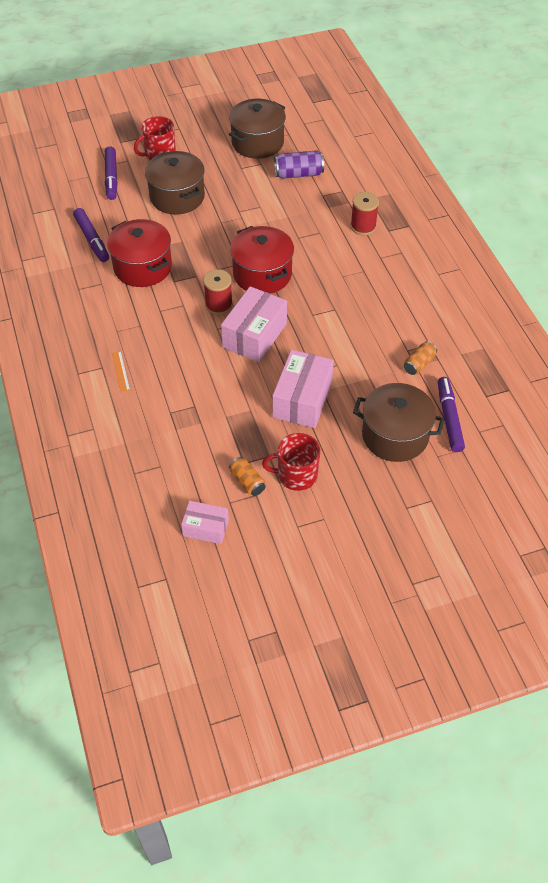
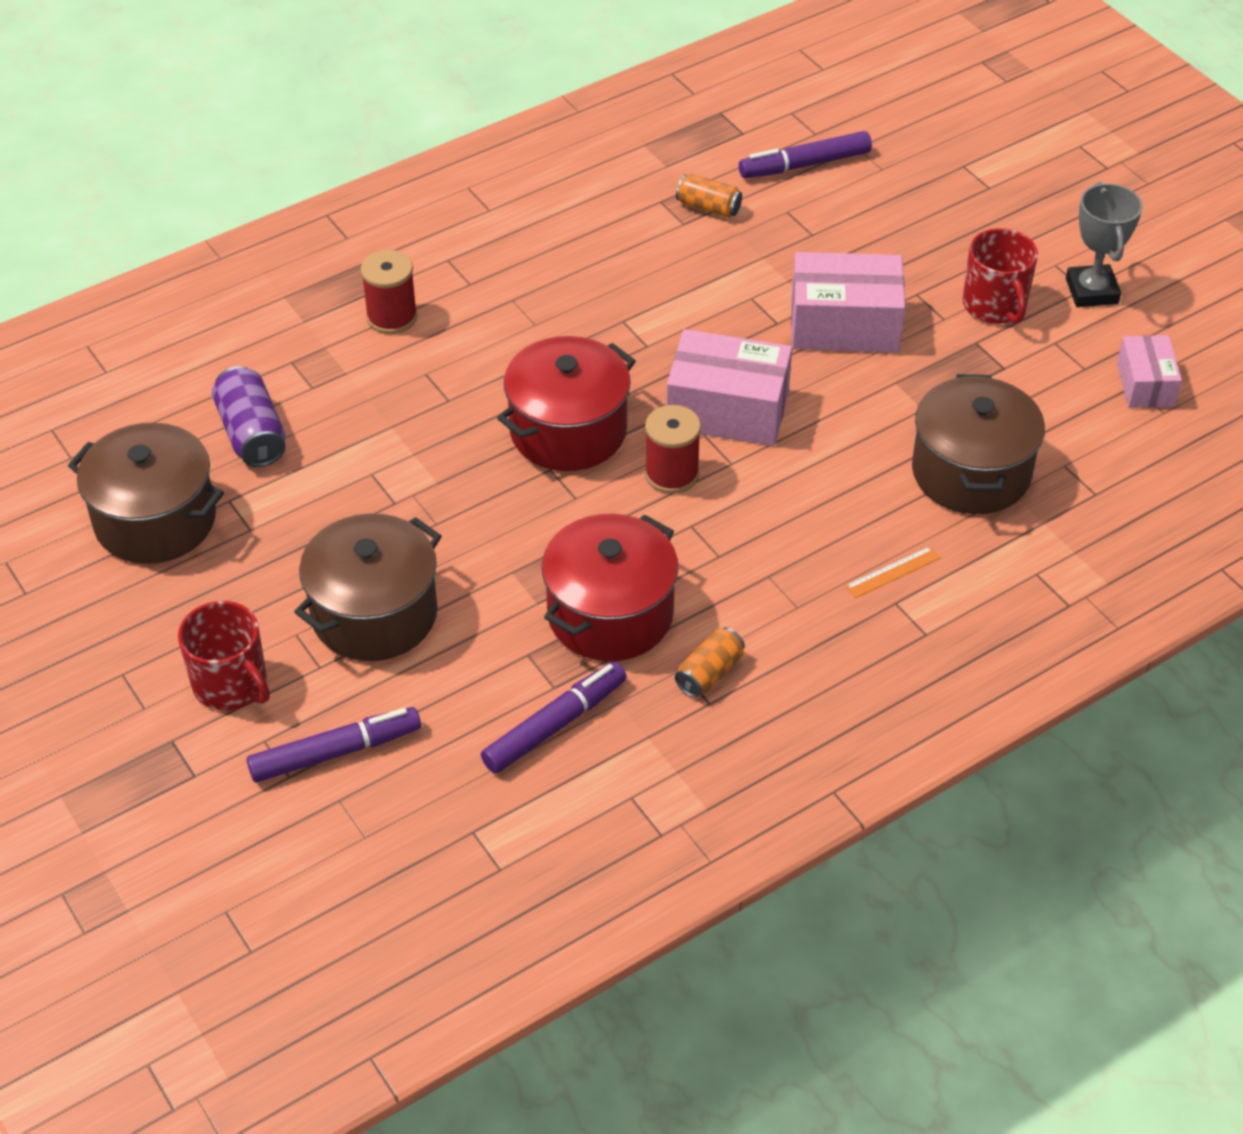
camera: 105 degrees left, 5 degrees down
(247, 482) = (1037, 356): orange can -> orange can (709, 673)
(294, 529) = (1091, 291): none -> grey trophy
(395, 435) = (866, 214): brown pot -> brown pot (971, 472)

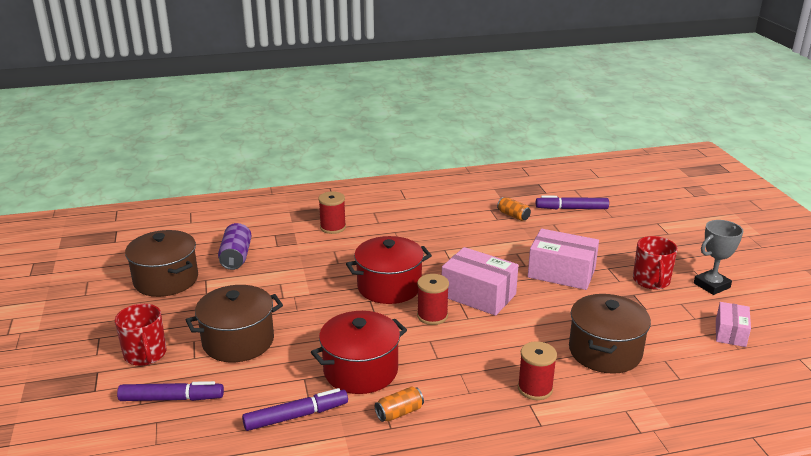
camera: 20 degrees right, 20 degrees down
(892, 572) = (535, 389): orange ruler -> red spool
(1091, 291) = (711, 285): grey trophy -> grey trophy turned 45 degrees clockwise

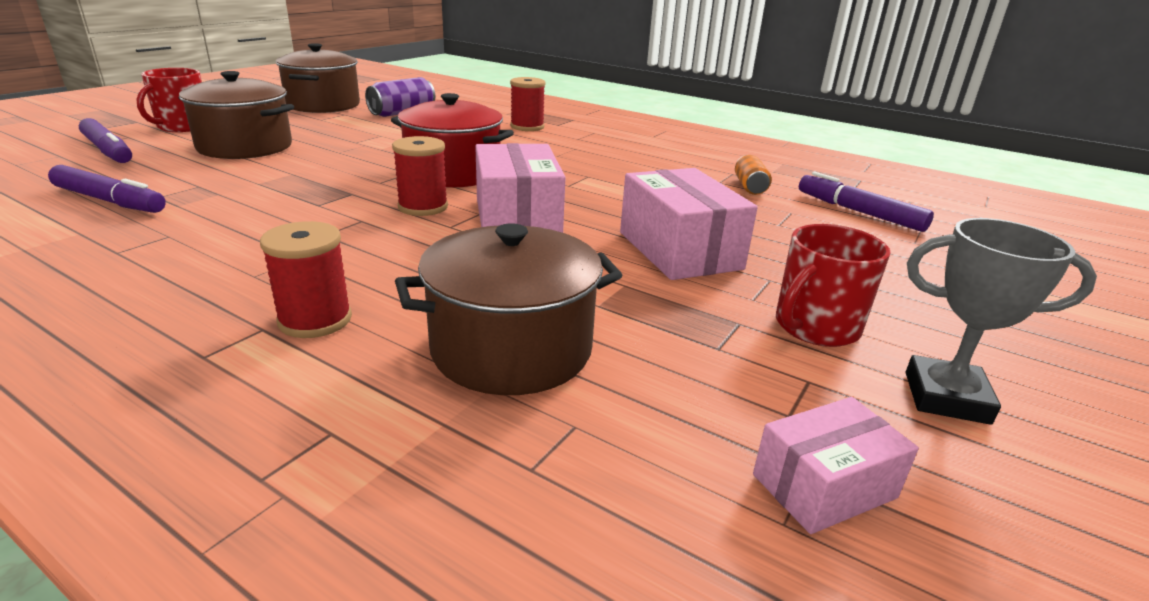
camera: 45 degrees right, 0 degrees up
(360, 370) = (243, 204): red pot -> none
(399, 412) = (159, 247): orange can -> none

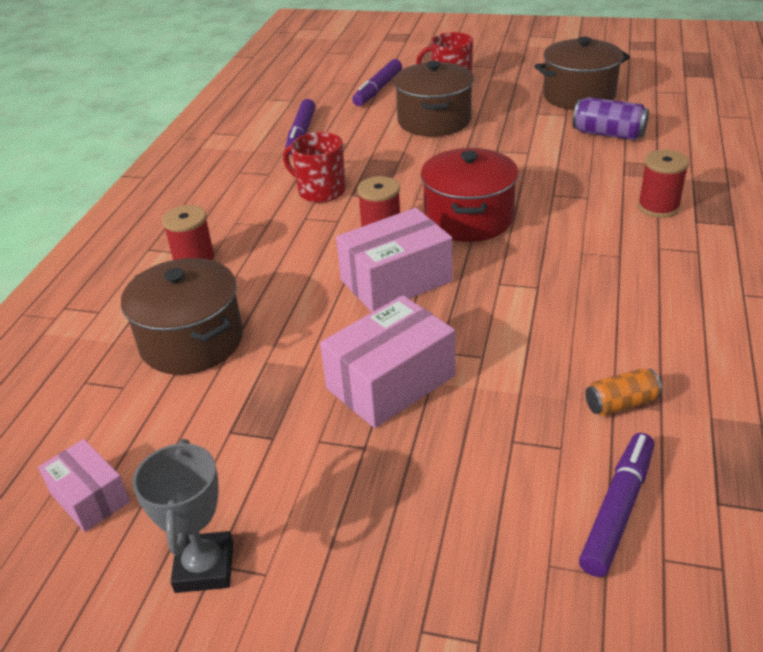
camera: 75 degrees right, 10 degrees up
(815, 327) = (286, 483): red mug -> red mug (320, 191)

